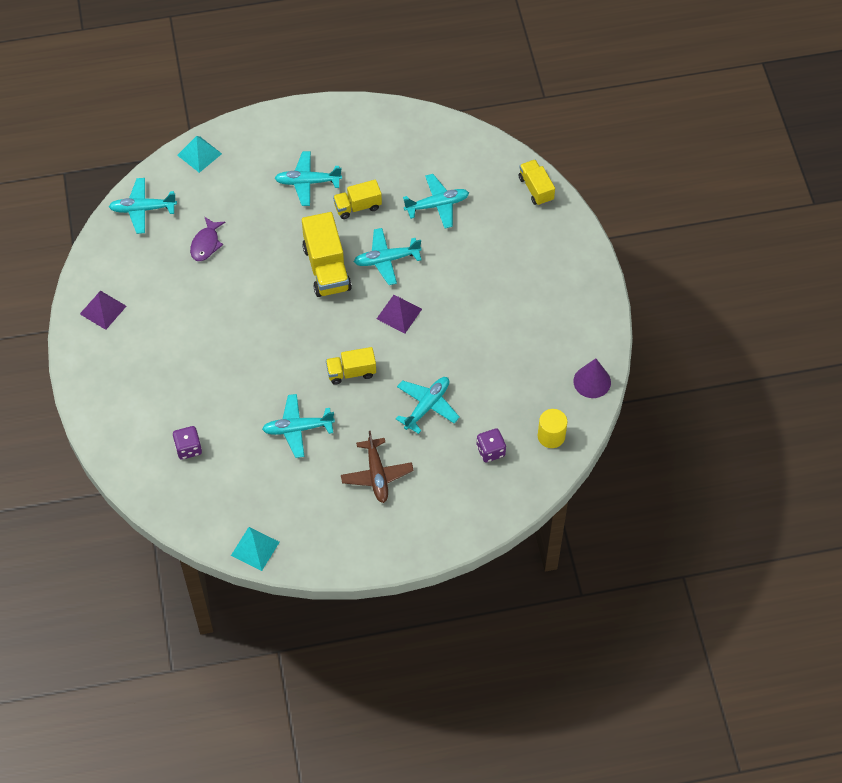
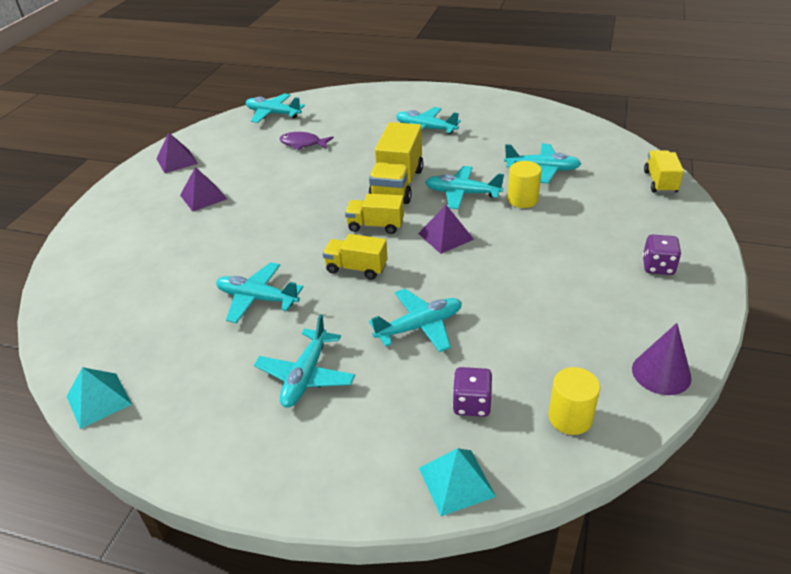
camera: 30 degrees right, 20 degrees down
(168, 345) = (203, 197): none -> purple pyramid
(188, 448) = (135, 278): purple dice -> purple dice (658, 266)
(199, 154) = (348, 96): turquoise pyramid -> turquoise pyramid (456, 482)
(206, 244) = (303, 144): purple fish -> purple fish turned 60 degrees clockwise
(357, 206) = (460, 153): yellow truck -> yellow truck (375, 226)
(377, 475) = (306, 376): brown plane -> turquoise plane
(438, 250) = (522, 200): none -> yellow cylinder

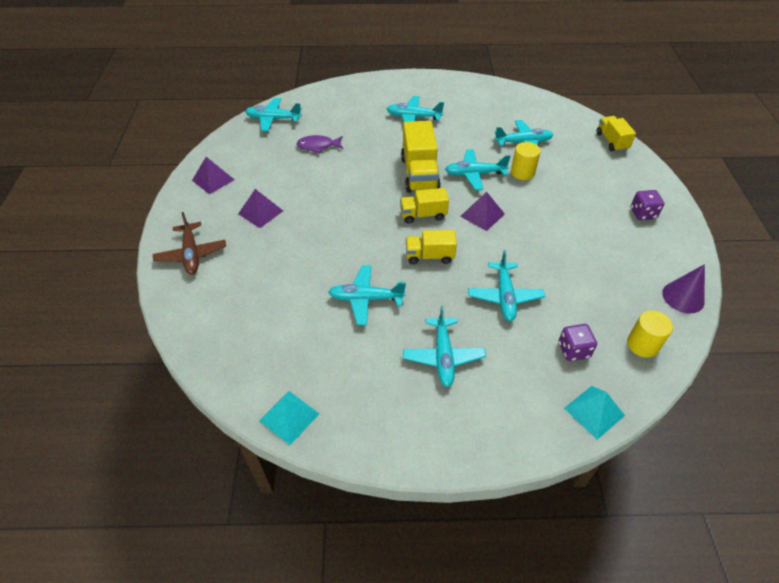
camera: 20 degrees left, 10 degrees up
(110, 225) = (191, 254): none -> brown plane
(420, 326) = (504, 296): turquoise plane -> turquoise plane turned 135 degrees clockwise

